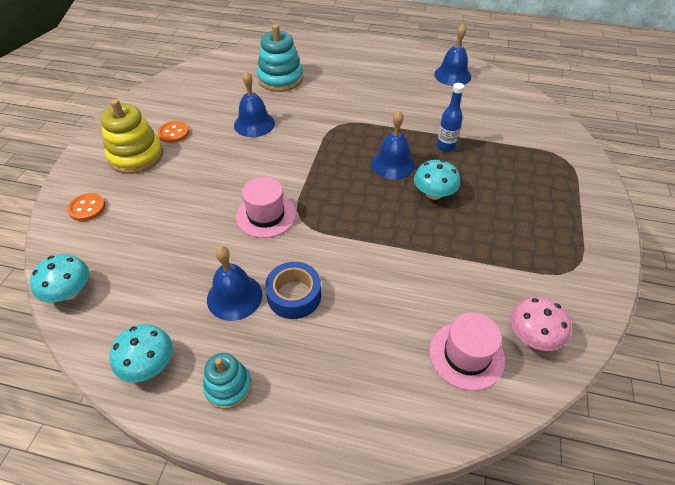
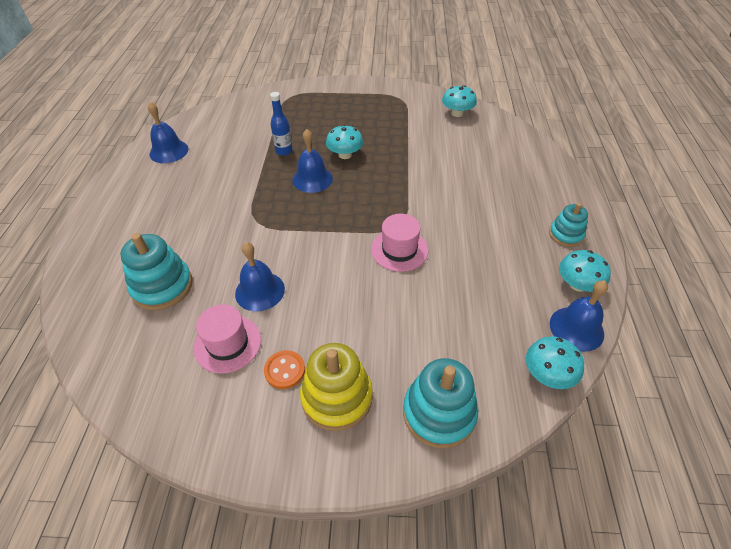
camera: 100 degrees left, 0 degrees up
(87, 208) = (439, 413): orange button -> turquoise stacking toy
(234, 296) = (494, 250): blue bell -> blue bell (576, 328)
(294, 295) = (476, 216): blue tape -> none
(466, 355) = (483, 136): pink hat -> pink hat (228, 343)
(533, 336) = (457, 113): pink mushroom -> turquoise mushroom

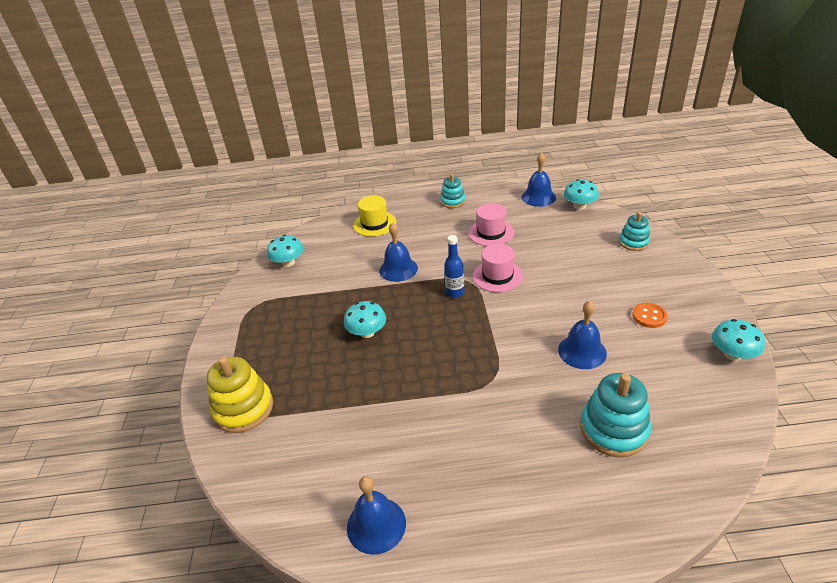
camera: 95 degrees left, 10 degrees down
(228, 343) = (647, 356): pink hat -> pink hat (491, 233)
(284, 151) = (365, 387): blue bottle -> blue bottle (455, 292)
(312, 179) = (414, 350): blue bell -> blue bell (398, 269)
(337, 397) = (652, 286): yellow stacking toy -> yellow stacking toy (243, 409)
(439, 413) = (633, 242): turquoise stacking toy -> turquoise stacking toy, size x0.61
(518, 167) = (375, 224): none -> yellow hat
(577, 284) = (500, 197): turquoise mushroom -> turquoise mushroom (732, 354)

